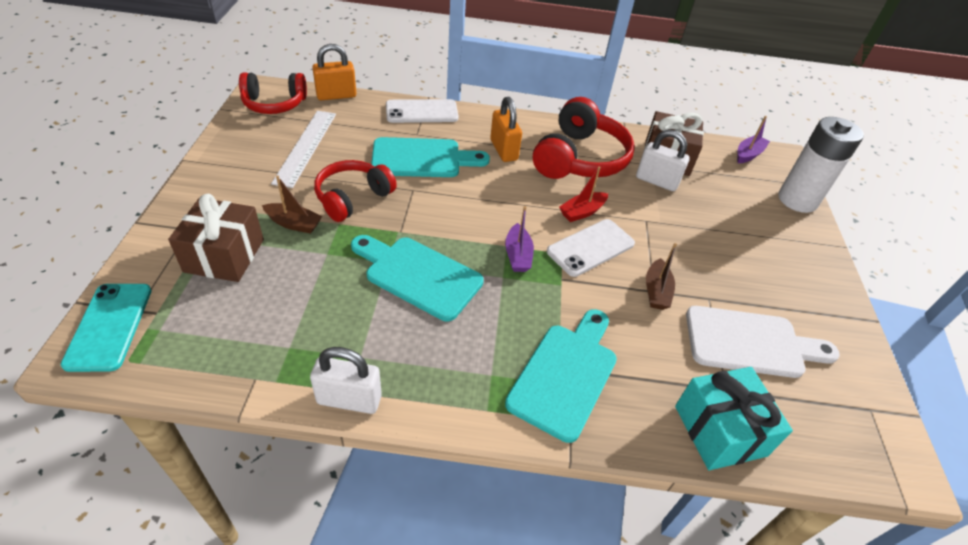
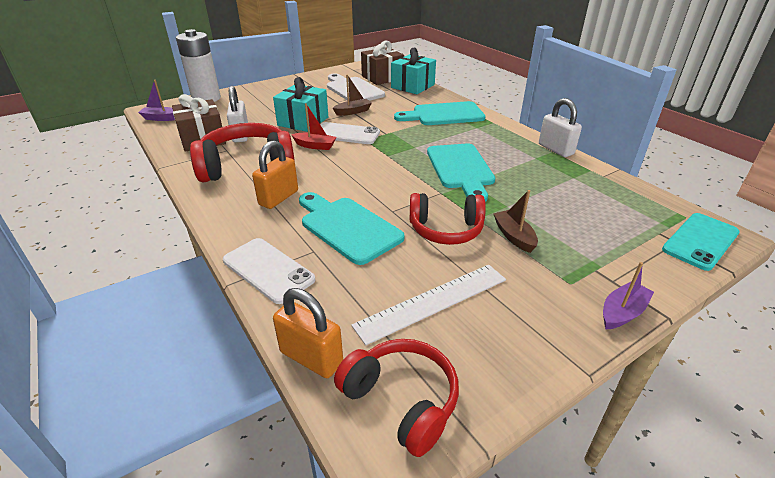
camera: 125 degrees left, 10 degrees down
(224, 255) = (589, 243): brown gift -> brown gift (382, 77)
(518, 255) = (390, 149): purple boat -> purple boat (622, 312)
(659, 235) = (303, 121): none -> turquoise gift

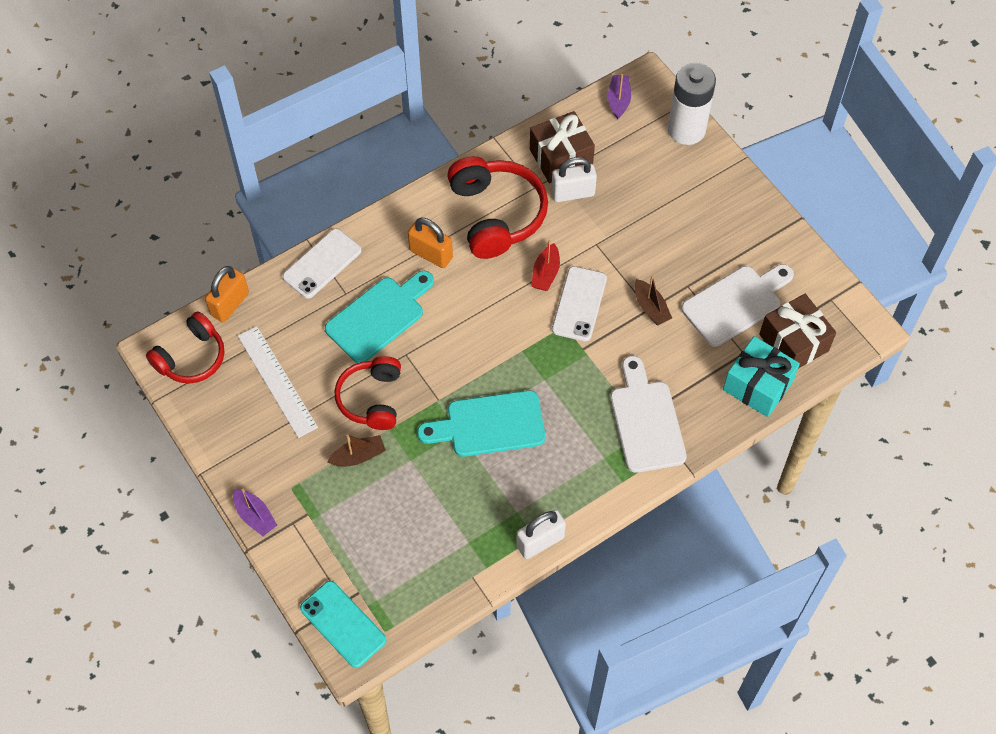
camera: 90 degrees right, 25 degrees up
(303, 121) = (616, 252): turquoise gift -> none
(444, 115) = (645, 421): turquoise cutting board -> white cutting board

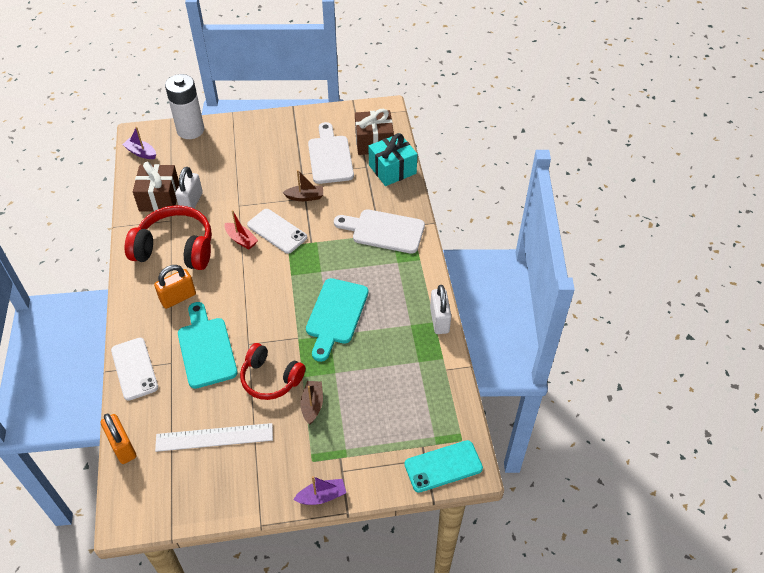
camera: 65 degrees left, 10 degrees down
(191, 357) = (151, 494): red headphones -> none

